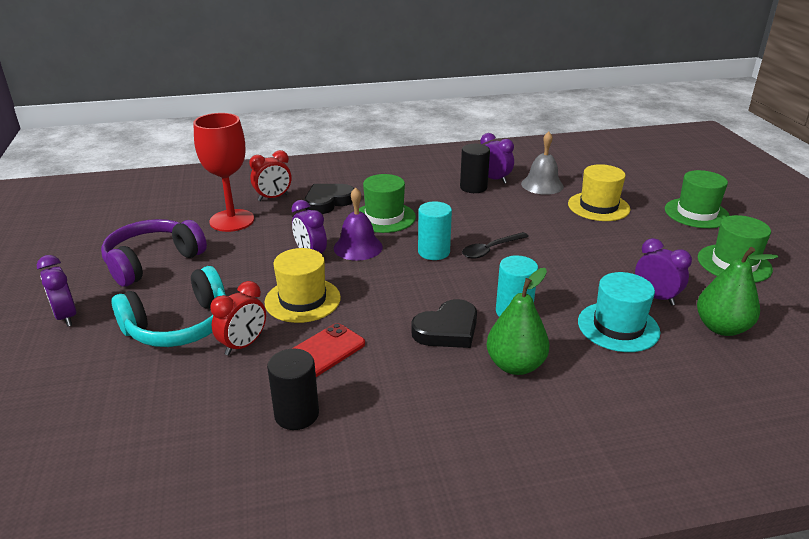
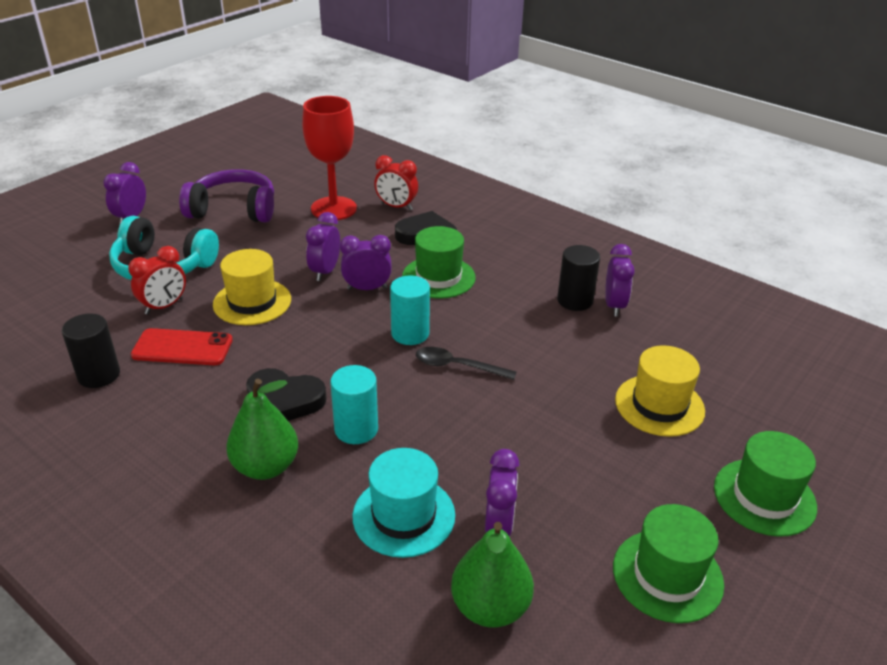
camera: 50 degrees right, 5 degrees up
(243, 345) = (164, 306): red clock -> red clock turned 45 degrees counterclockwise
(358, 247) = (367, 288): purple bell -> purple clock
(542, 185) = (651, 343): grey bell -> none

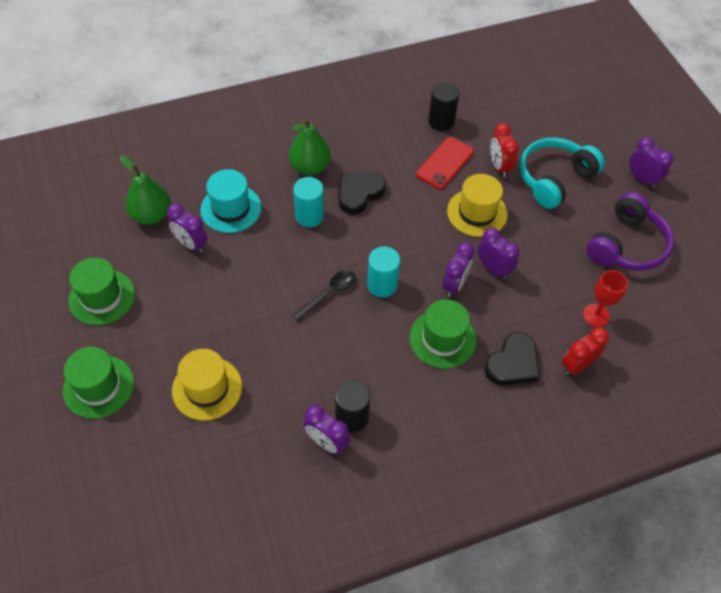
camera: 120 degrees right, 20 degrees up
(333, 208) = (596, 315): red goblet -> red goblet, size x0.58

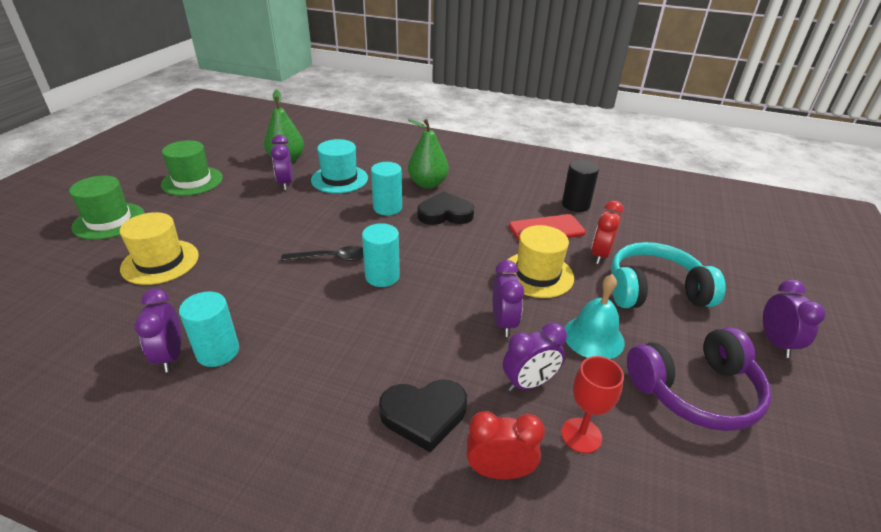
camera: 40 degrees right, 20 degrees down
(352, 417) = (218, 352): black cylinder -> turquoise cylinder
(442, 339) = (380, 346): green hat -> none
(454, 285) = (447, 313): purple clock -> purple clock (529, 383)
(550, 243) = (593, 337): none -> turquoise bell

